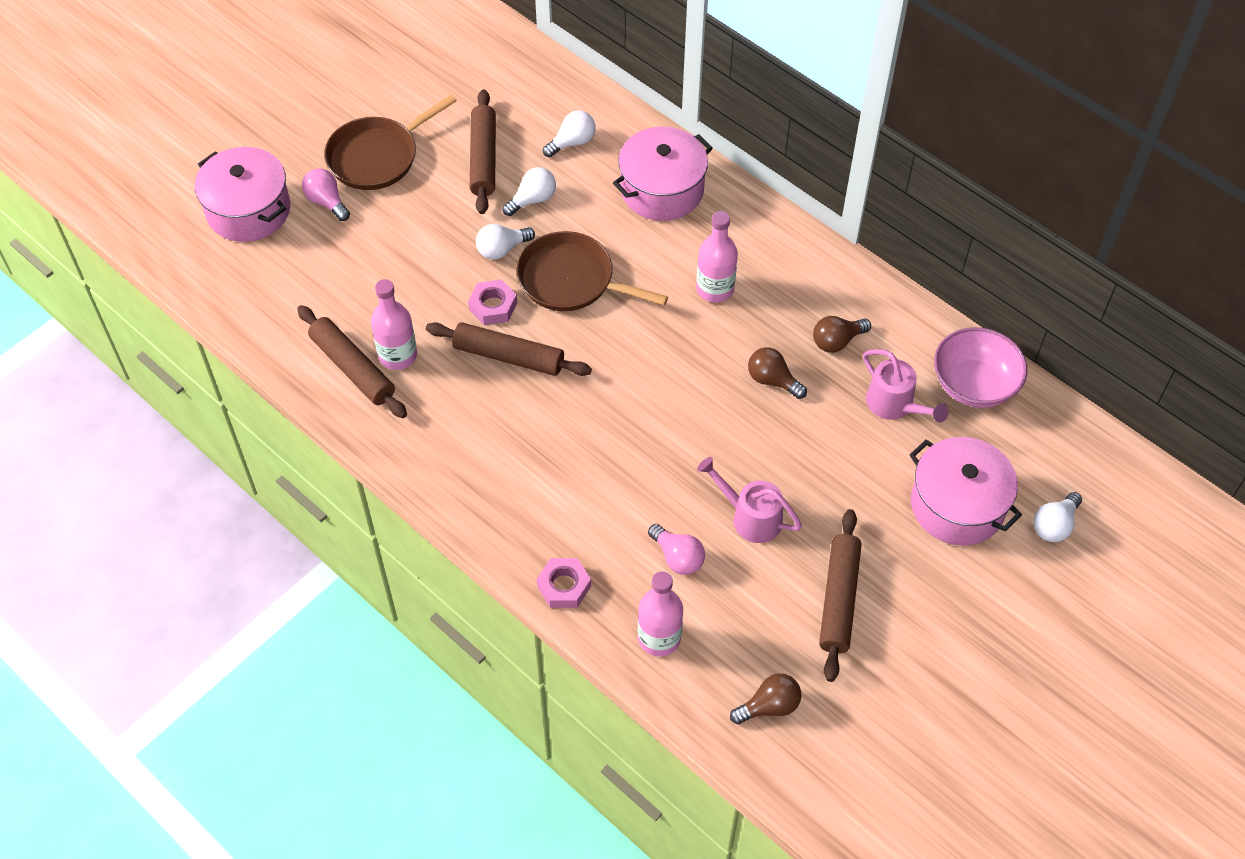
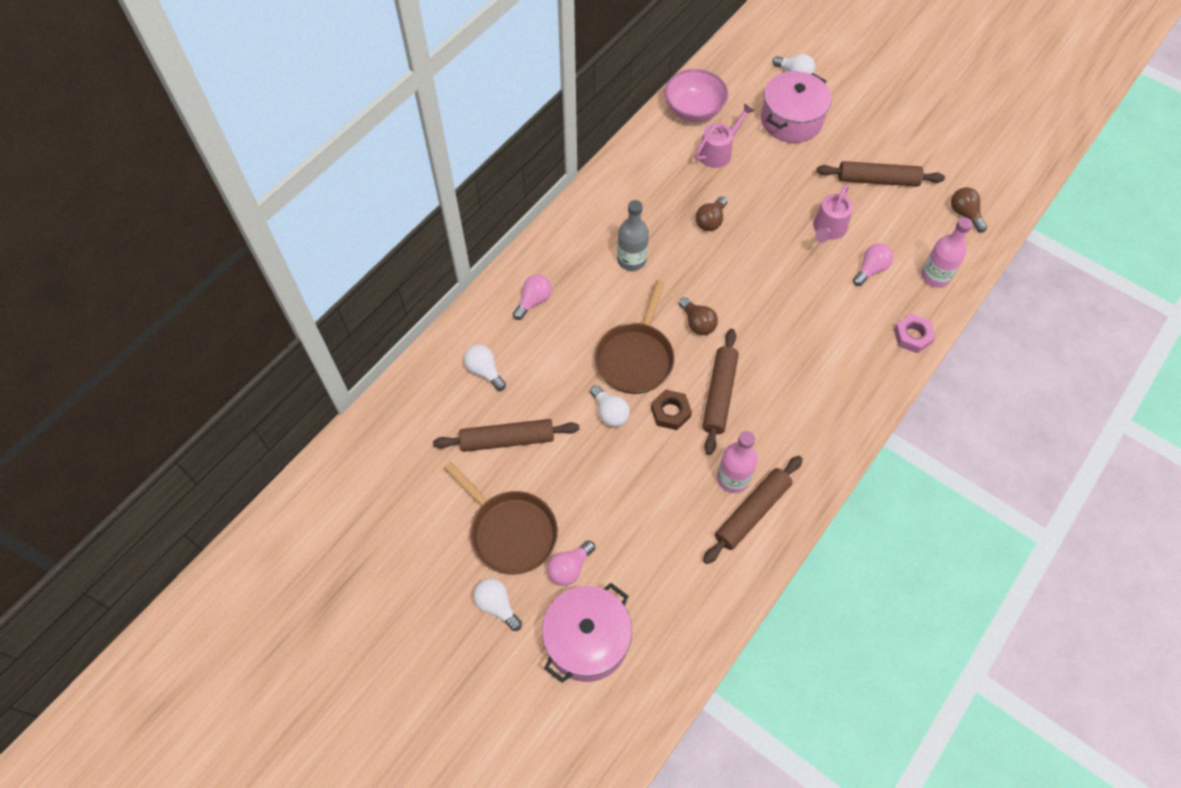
camera: 95 degrees left, 5 degrees up
(493, 306) = (670, 412): pink nut -> brown nut
(532, 200) = (552, 395): white light bulb -> white light bulb (497, 605)
(662, 190) = (533, 301): pink pot -> pink light bulb
(715, 289) = (631, 260): pink bottle -> grey bottle
(837, 341) = (669, 184): brown light bulb -> brown light bulb (697, 323)

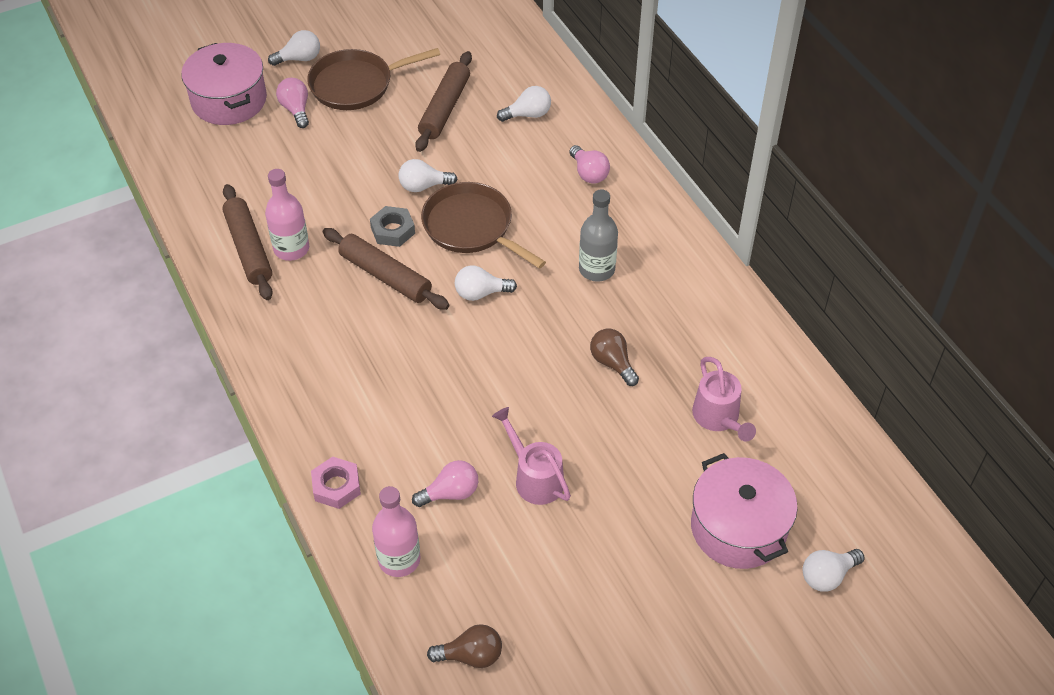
camera: 115 degrees right, 10 degrees down
(670, 412) = (392, 230): brown nut -> grey nut
(693, 110) = (804, 422): pink bowl -> none
(697, 323) = (481, 293): brown light bulb -> white light bulb
(871, 269) = (450, 493): pink light bulb -> pink light bulb turned 90 degrees counterclockwise
(877, 180) = (583, 578): brown rolling pin -> none

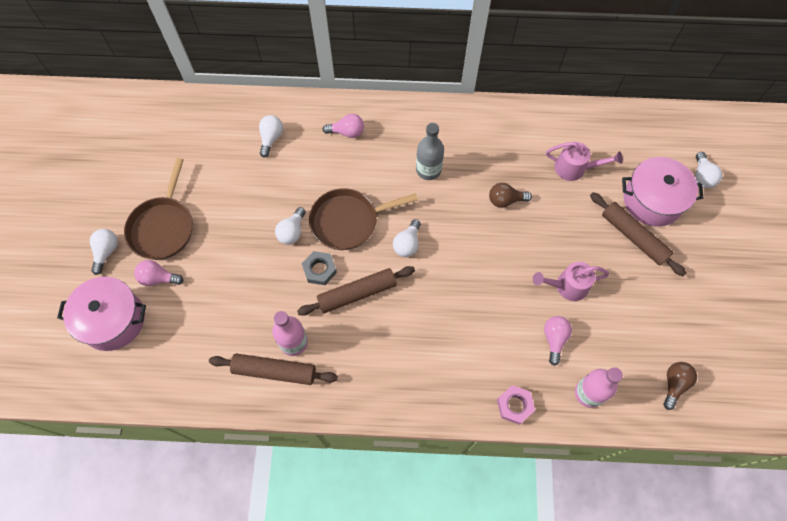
camera: 60 degrees left, 15 degrees up
(445, 108) = (228, 183): brown rolling pin -> brown rolling pin (633, 237)

